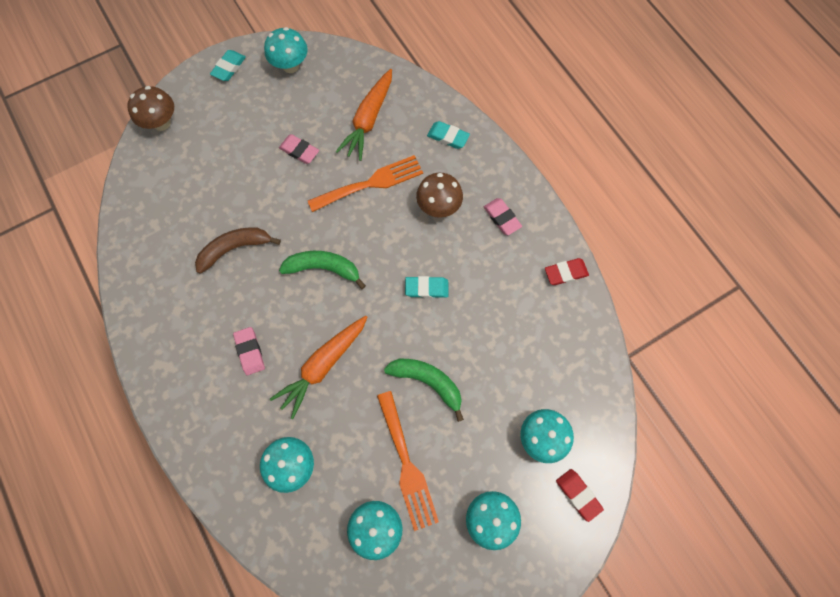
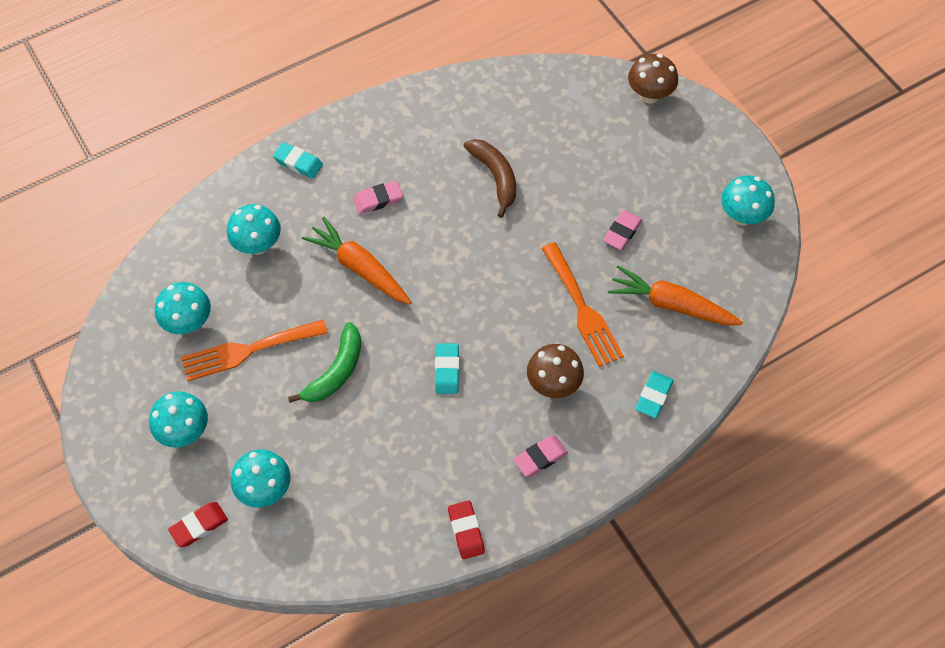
camera: 90 degrees right, 10 degrees down
(229, 67) = (731, 153): turquoise eraser -> turquoise eraser (298, 162)
(323, 268) = (472, 263): green banana -> none

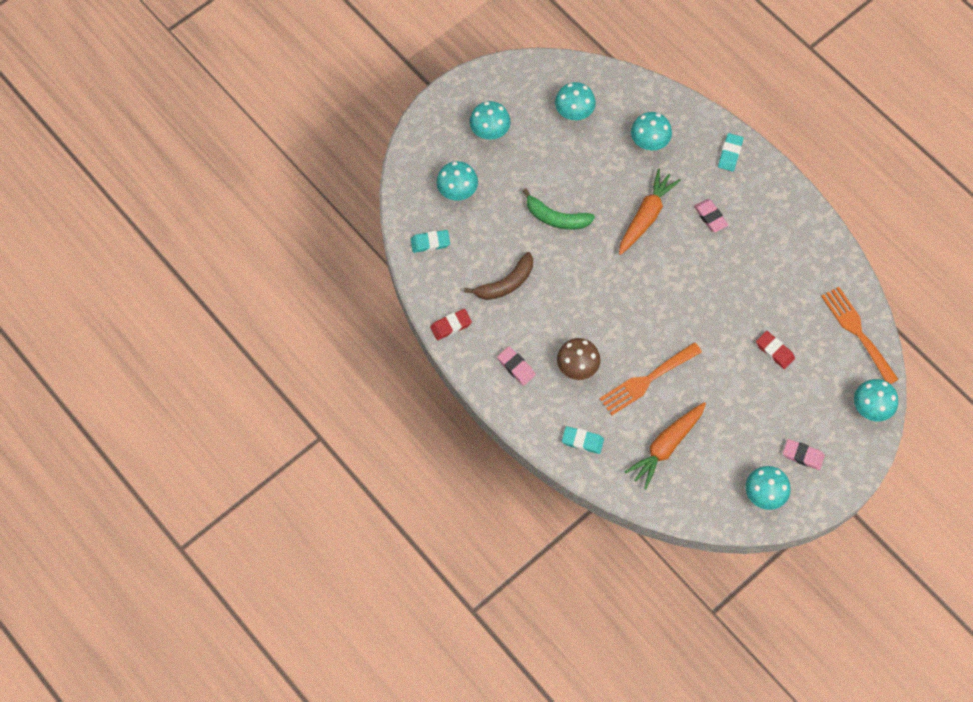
camera: 80 degrees right, 5 degrees up
(199, 526) = (424, 158): red eraser -> red eraser (774, 351)
(247, 350) = (560, 156): orange fork -> orange fork (857, 331)
(447, 370) = (573, 292): turquoise eraser -> turquoise eraser (430, 243)
(495, 177) = (754, 299): brown banana -> brown banana (506, 283)
(622, 232) = (725, 402): pink eraser -> pink eraser (803, 455)
(649, 95) = (870, 408): brown mushroom -> turquoise mushroom
(671, 304) = (666, 446): orange carrot -> orange carrot turned 150 degrees counterclockwise

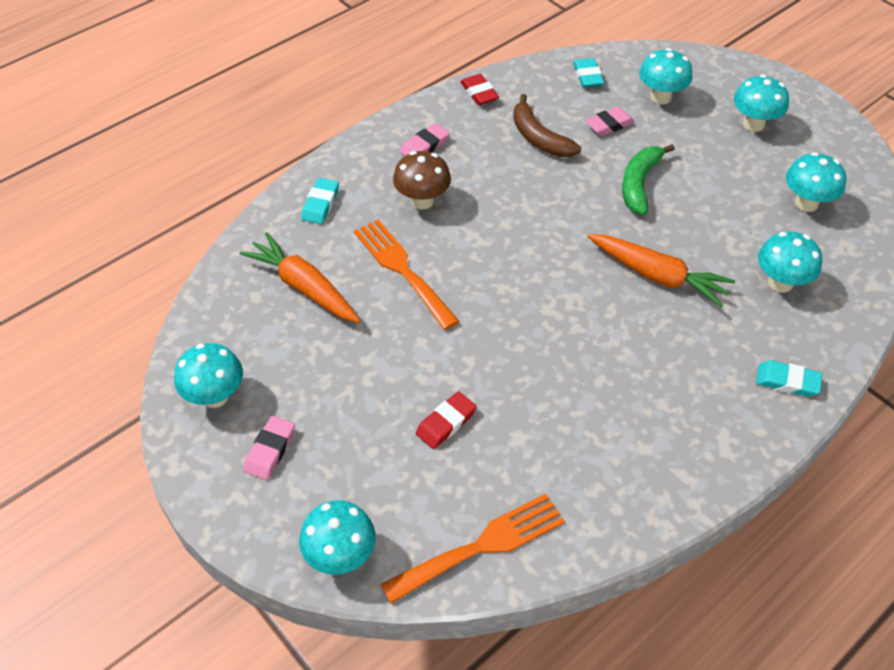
camera: 90 degrees right, 15 degrees down
(710, 217) = (669, 351): pink eraser -> pink eraser (609, 125)

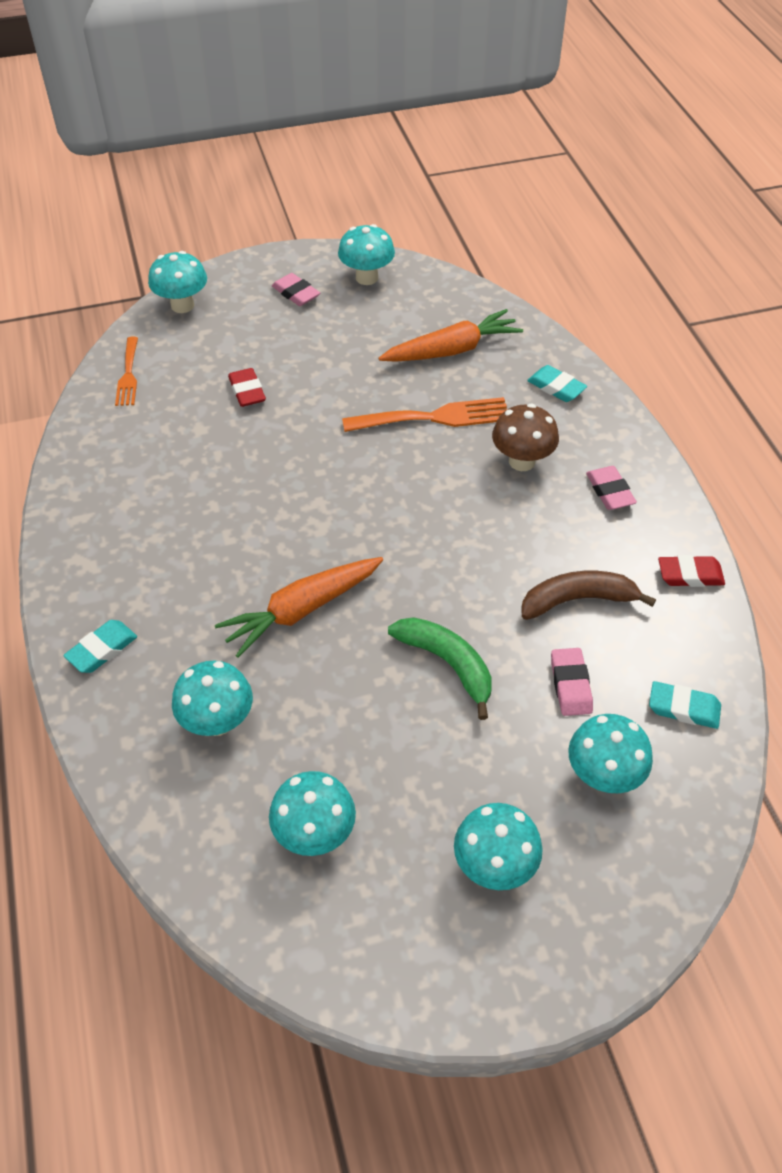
camera: 115 degrees right, 0 degrees up
(482, 546) = (128, 375): orange fork -> orange fork, size x0.61

